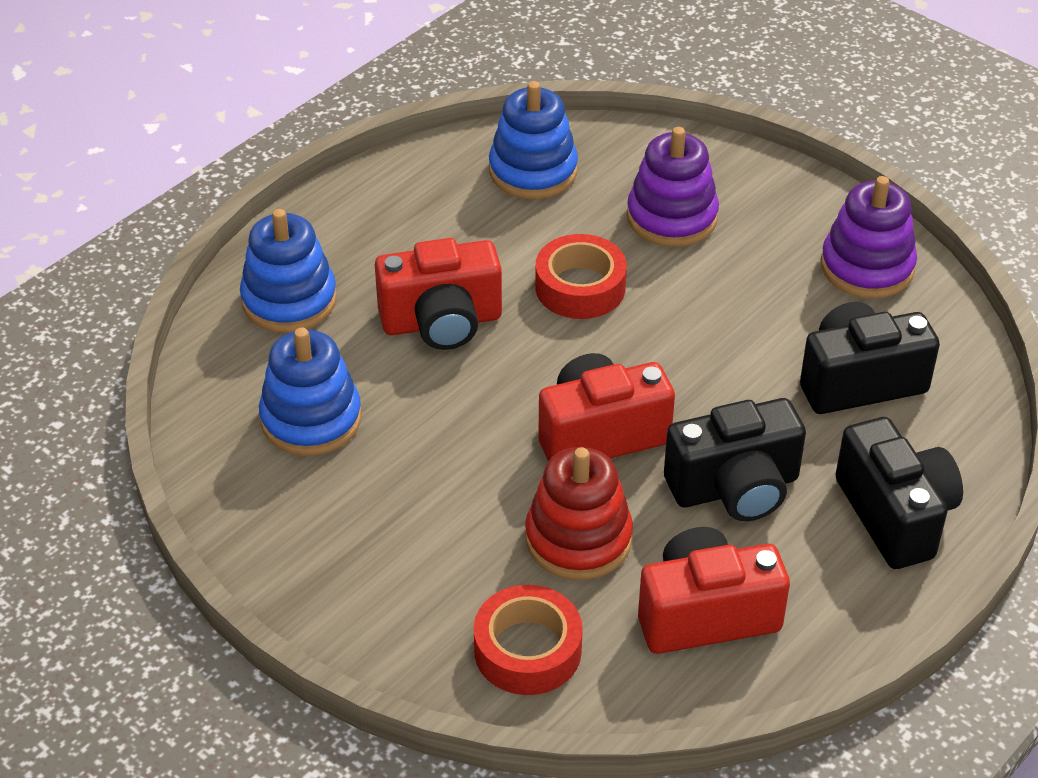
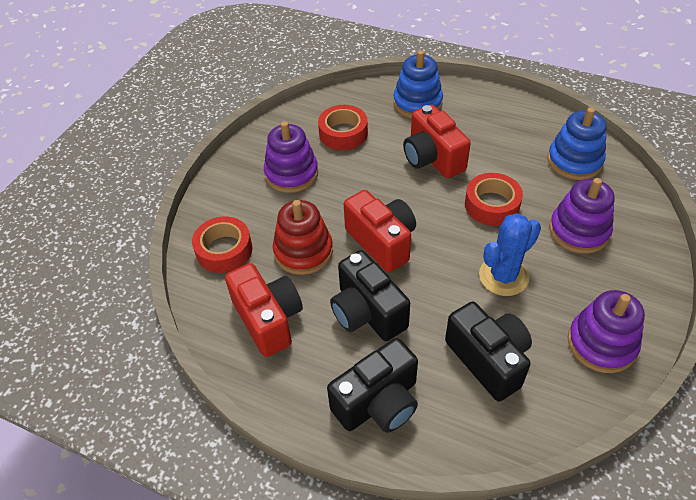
camera: 75 degrees right, 5 degrees up
(311, 419) = (343, 133): blue stacking toy -> red tape
(380, 516) = (291, 174): none -> purple stacking toy
(723, 320) = (503, 276): none -> blue cactus

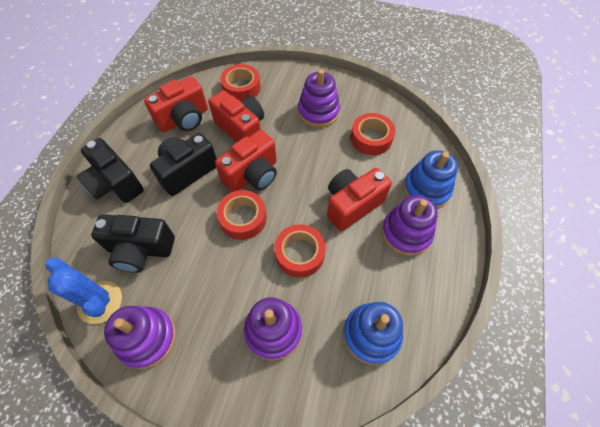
camera: 80 degrees right, 10 degrees up
(303, 251) = (241, 129): red stacking toy -> red camera
(445, 253) = (243, 218): none -> red tape
(468, 124) = (406, 233): none -> purple stacking toy
(488, 360) = (141, 250): black camera -> black camera turned 45 degrees clockwise
(503, 276) = (219, 262): blue cactus -> blue cactus (100, 302)

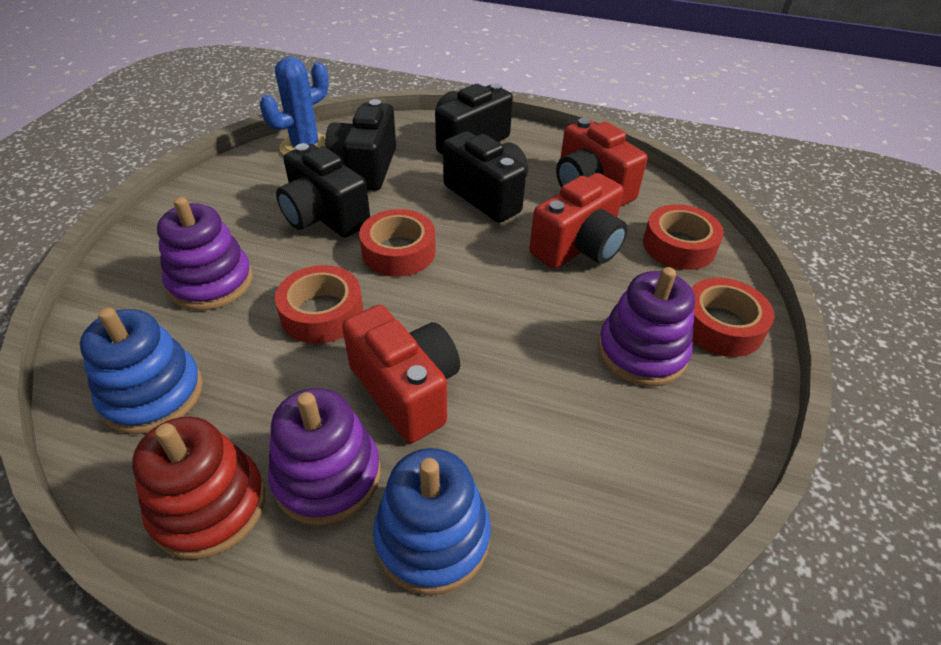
camera: 90 degrees right, 15 degrees down
(147, 338) = (248, 181): purple stacking toy -> none
(202, 269) = (324, 216): none -> black camera
(252, 175) = (480, 261): red camera -> none
(371, 138) = (580, 441): red tape -> red tape (721, 326)
(431, 281) = (209, 506): none -> red stacking toy

